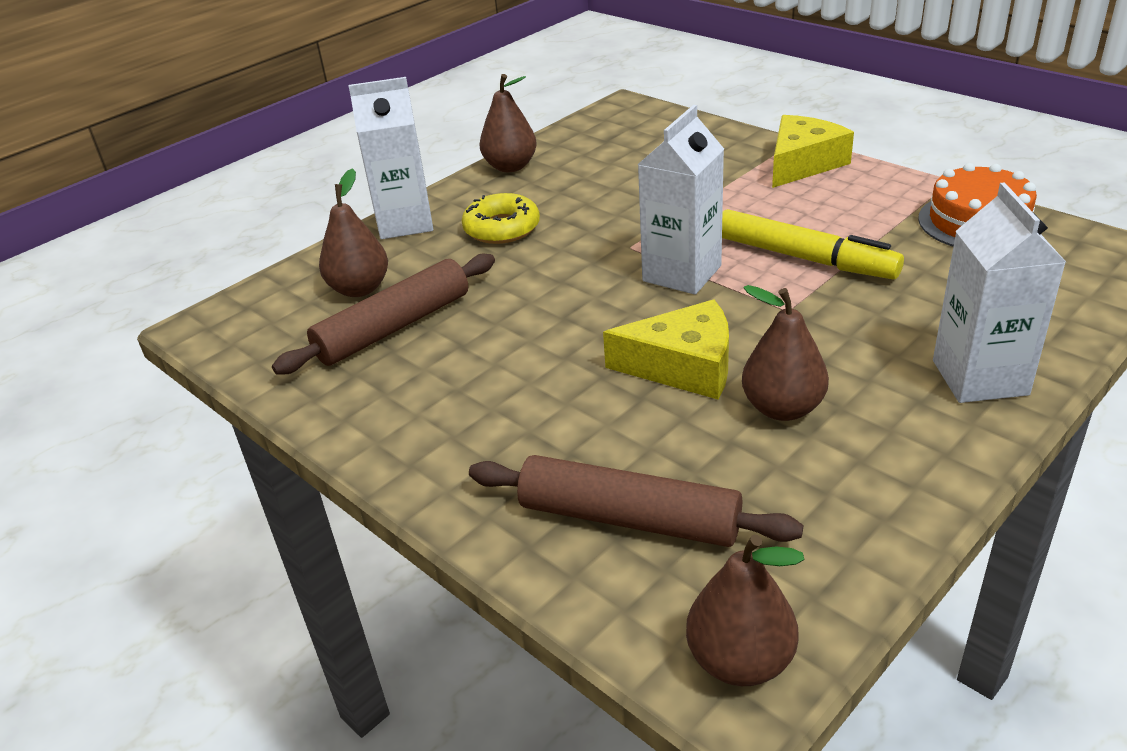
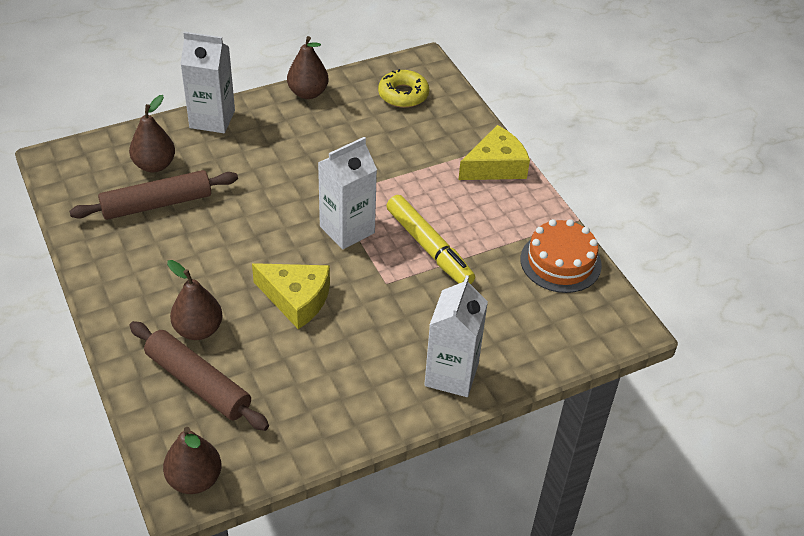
camera: 15 degrees right, 10 degrees up
(502, 228) = (267, 148): yellow donut -> yellow donut (403, 94)
(782, 408) = (327, 349): brown pear -> brown pear (198, 330)

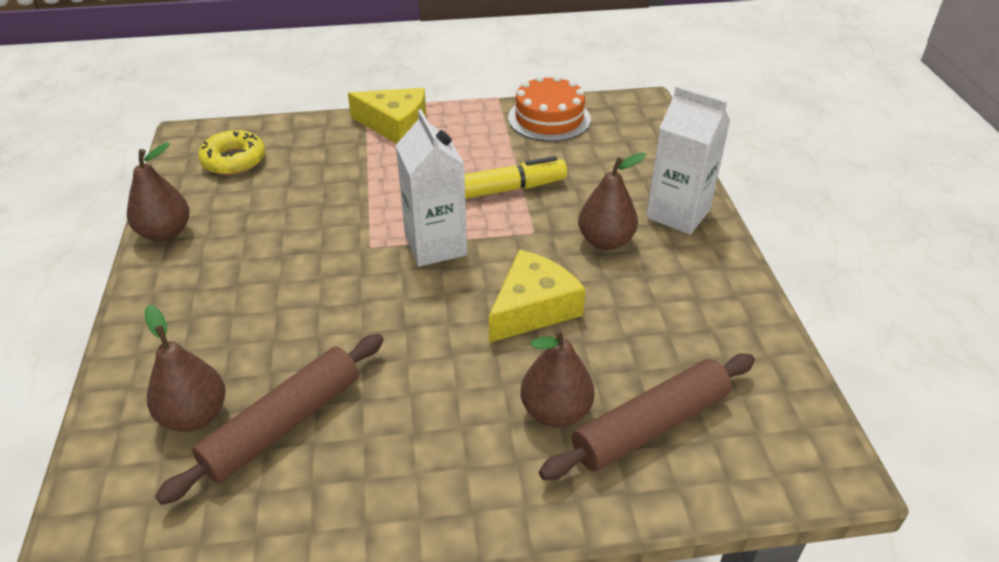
camera: 70 degrees left, 5 degrees down
(157, 204) = (283, 424): brown rolling pin -> brown rolling pin turned 45 degrees clockwise
(194, 479) = (810, 453): brown pear -> brown pear (605, 241)
(212, 119) = (141, 334): white carton -> none
(495, 166) = (395, 125): yellow cheese -> yellow cheese turned 120 degrees clockwise

